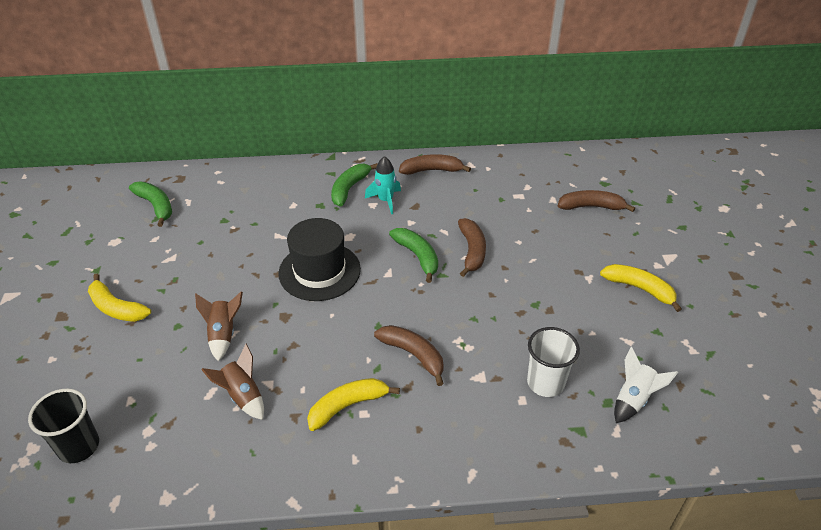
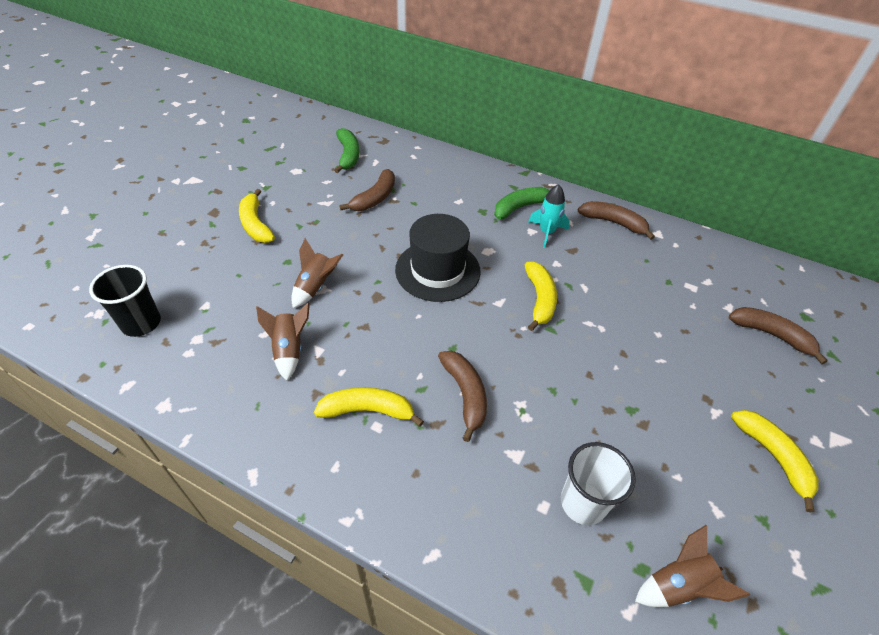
camera: 30 degrees right, 5 degrees up
(417, 256) = (539, 299): green banana -> yellow banana
(472, 251) = (599, 320): brown banana -> brown banana (375, 198)
(634, 399) = (678, 585): white rocket -> brown rocket

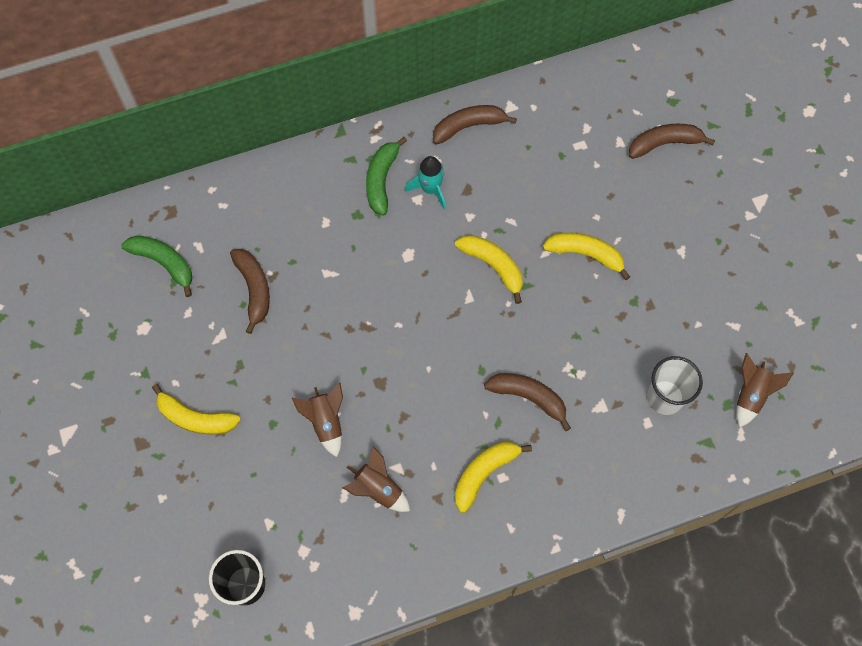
camera: 45 degrees left, 20 degrees up
(437, 270) = (394, 313): black hat -> none
(773, 457) = (735, 253): yellow banana -> yellow banana (585, 254)

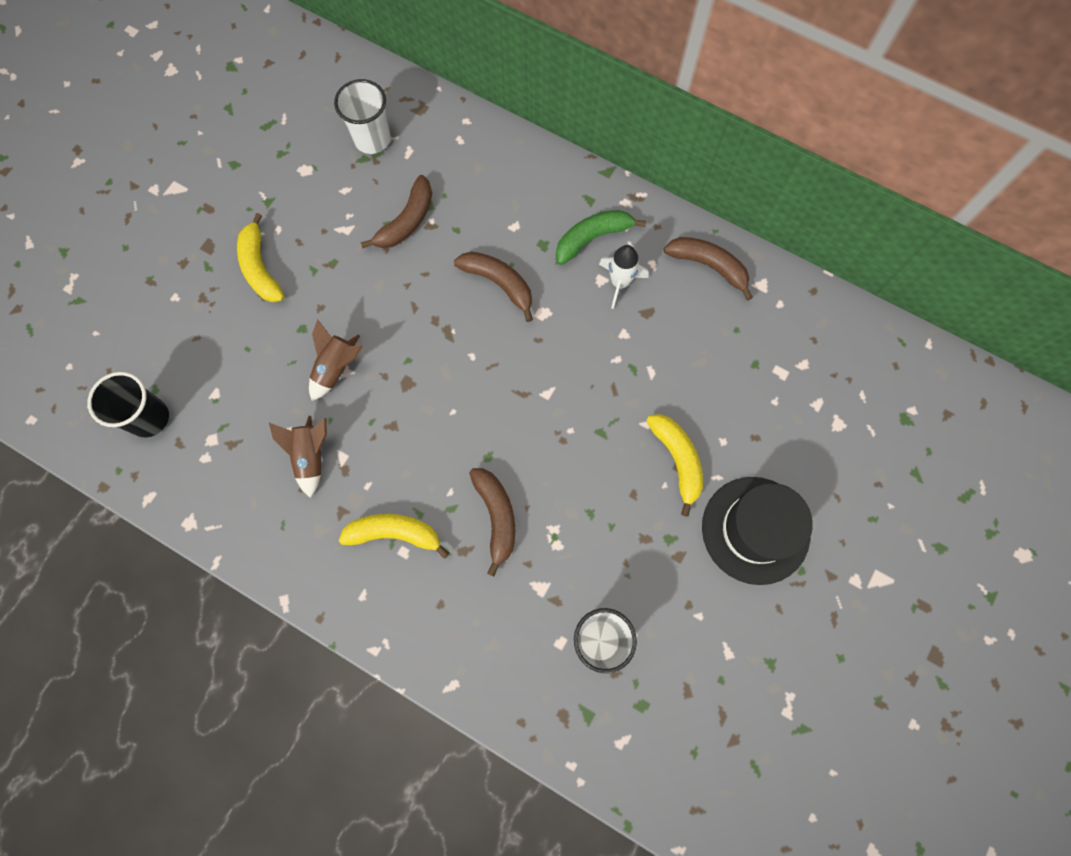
camera: 50 degrees right, 5 degrees up
(164, 263) = (372, 139): green banana -> white cup
(430, 189) = (620, 282): turquoise rocket -> white rocket
(493, 266) = (594, 390): yellow banana -> none
(664, 143) = (854, 445): brown banana -> brown banana (499, 283)
(670, 246) = (755, 530): none -> black hat
(751, 394) = (671, 721): brown rocket -> none

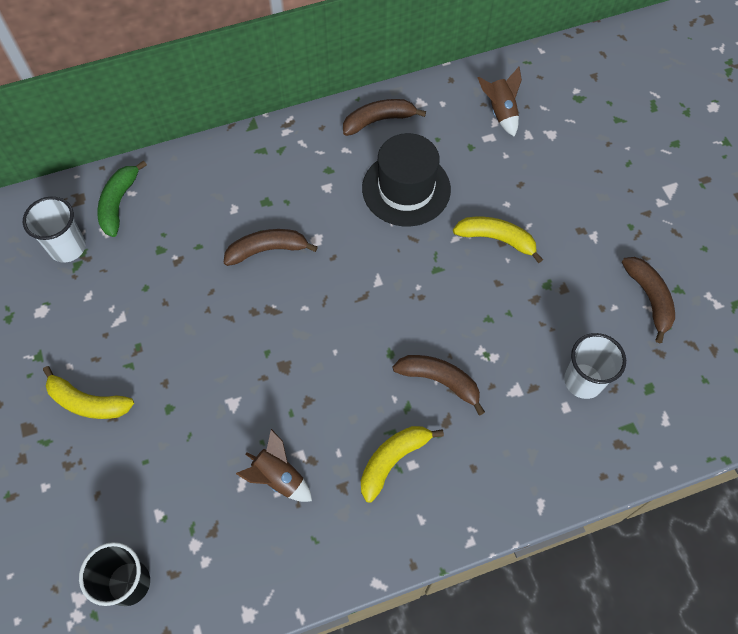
camera: 50 degrees left, 10 degrees down
(337, 368) = (225, 406): brown rocket -> brown rocket (500, 112)
(407, 221) = (157, 273): brown banana -> brown banana (649, 298)
(592, 238) = (291, 169): green banana -> green banana (119, 203)
(620, 282) = (340, 178): white rocket -> none
(755, 530) = (582, 231): black hat -> black hat (406, 189)

